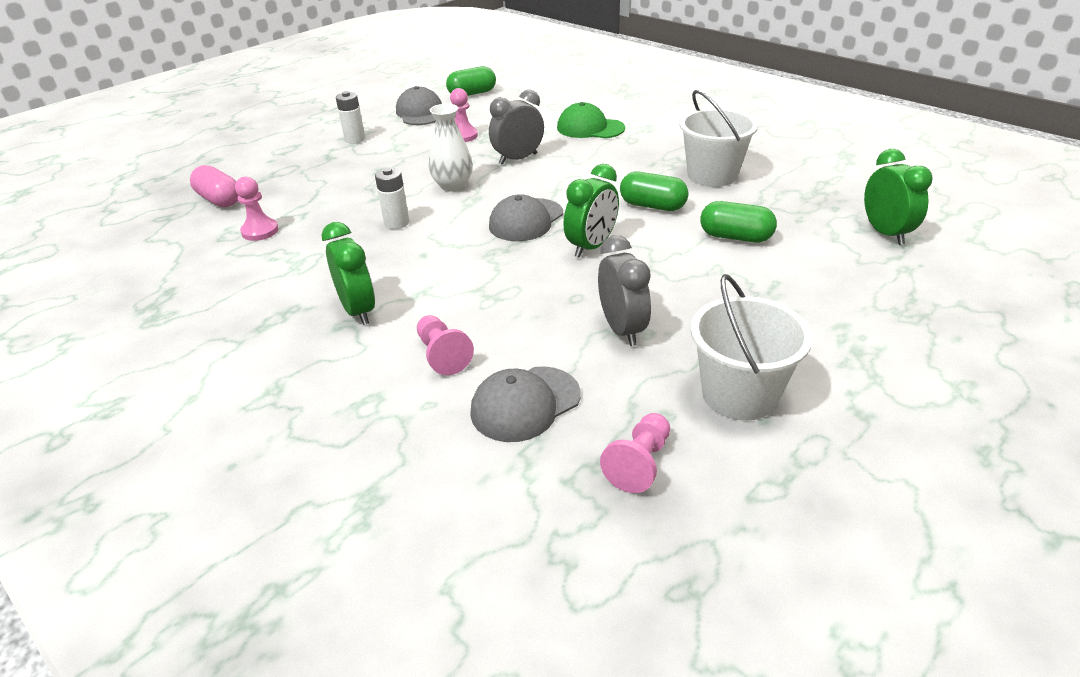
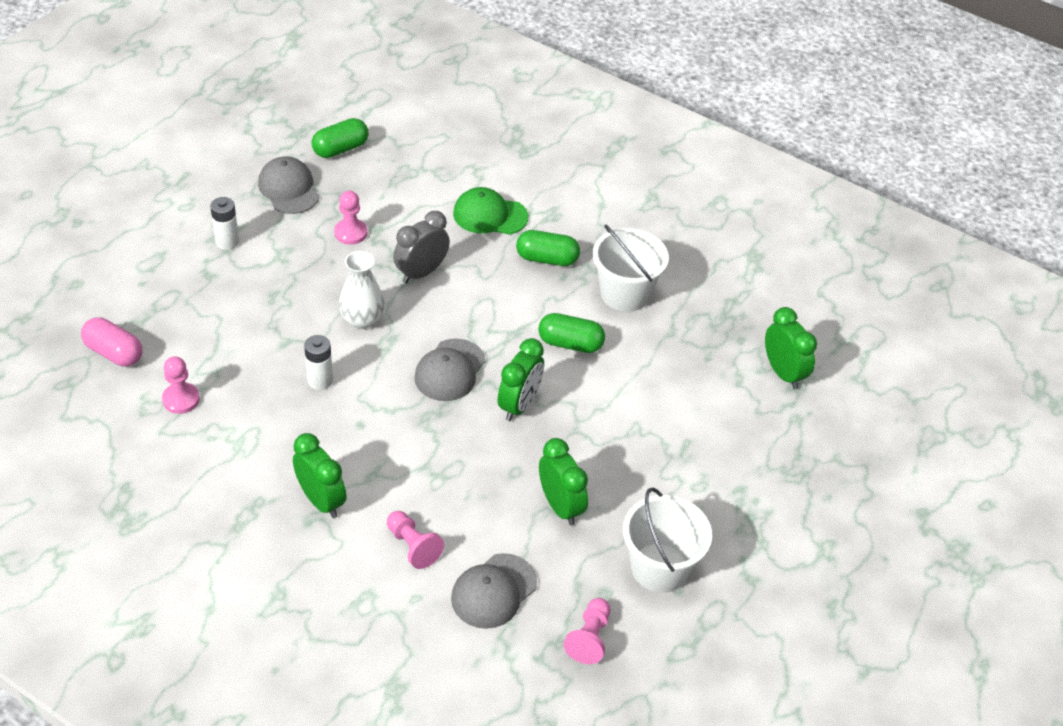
camera: 15 degrees left, 10 degrees up
(622, 329) = (560, 506): grey clock -> green clock
(735, 237) = (650, 385): green capsule -> green capsule (547, 259)

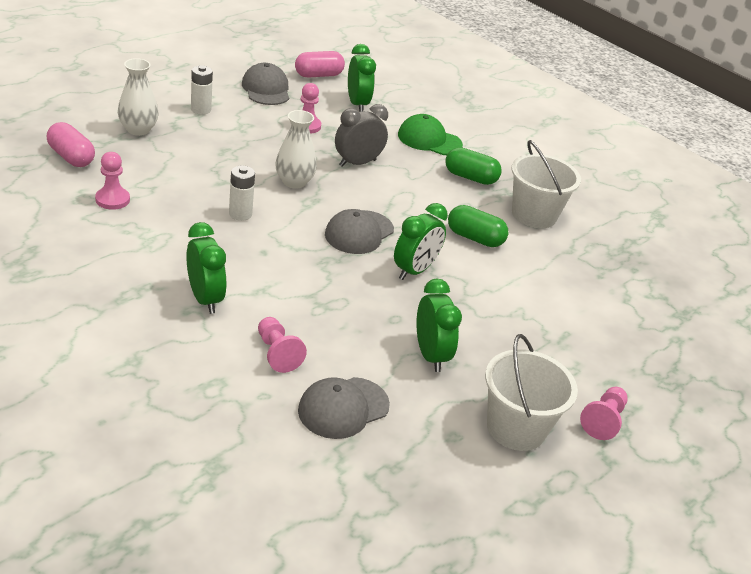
camera: 10 degrees right, 10 degrees down
(170, 292) = (138, 129): none -> white vase
(340, 149) = (318, 75): green capsule -> pink capsule
(589, 638) = (428, 471): pink pawn -> pink pawn (603, 421)
(783, 373) = (670, 302): green clock -> green clock (357, 104)

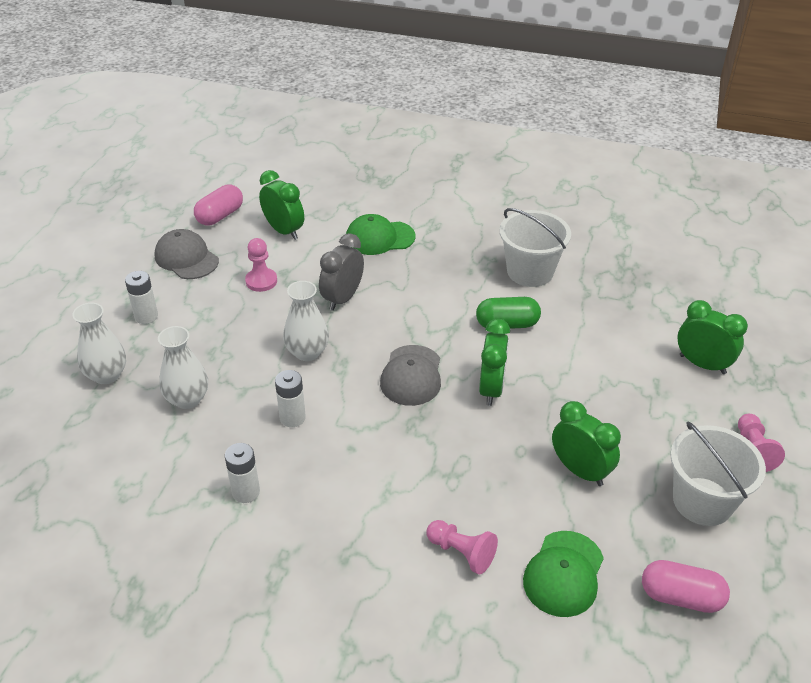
camera: 25 degrees left, 5 degrees up
(71, 157) = (69, 447): pink capsule -> pink capsule (681, 597)
(112, 200) = (158, 474): pink pawn -> none
(160, 239) = (246, 492): none -> white battery
(178, 168) = (187, 399): none -> white vase
(205, 298) = (347, 534): green clock -> green clock (702, 364)
(343, 408) = (563, 574): grey cap -> green cap
(470, 177) = (448, 260): green capsule -> none

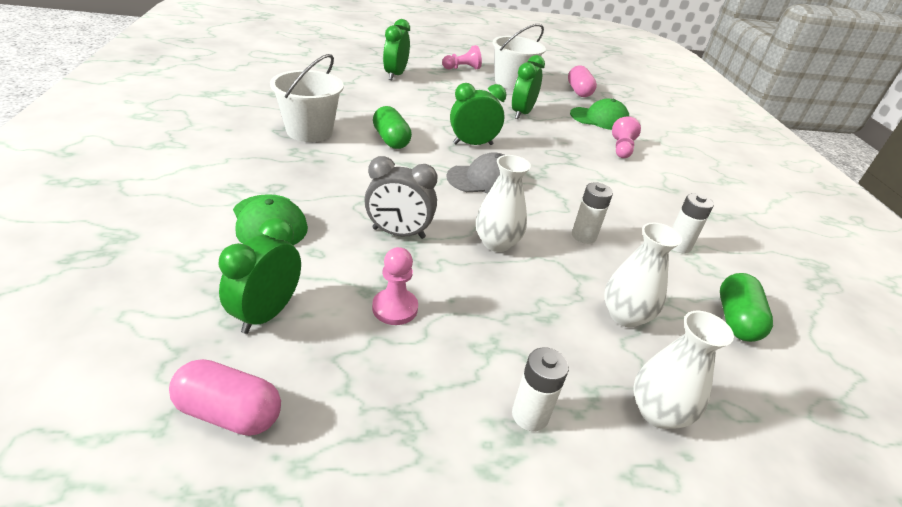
camera: 115 degrees left, 5 degrees down
(139, 475) = (736, 320): none -> green capsule
(186, 258) = (371, 418): grey cap -> none

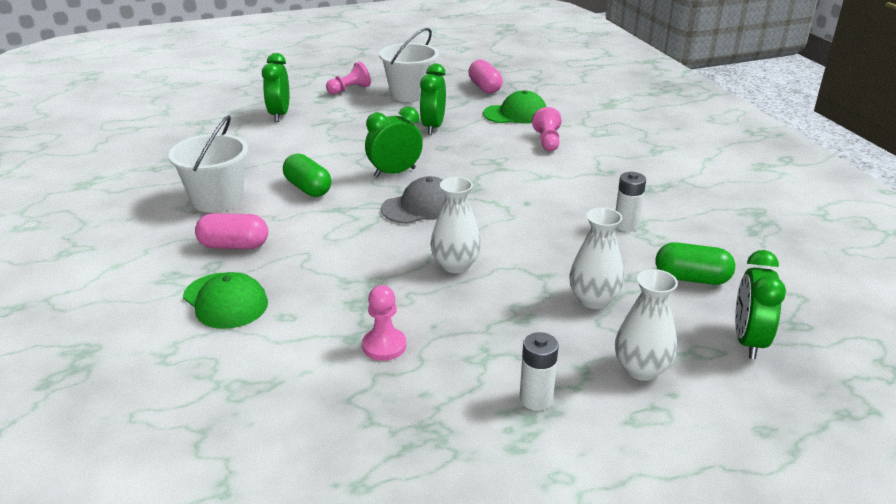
camera: 10 degrees left, 5 degrees down
(229, 413) = (278, 464): pink capsule -> pink capsule (234, 245)
(267, 313) = (268, 380): green clock -> green clock (748, 341)
(398, 233) = (358, 279): grey clock -> none
(583, 236) = (535, 238): white battery -> none
(736, 320) = (691, 278): green capsule -> green capsule turned 75 degrees counterclockwise

